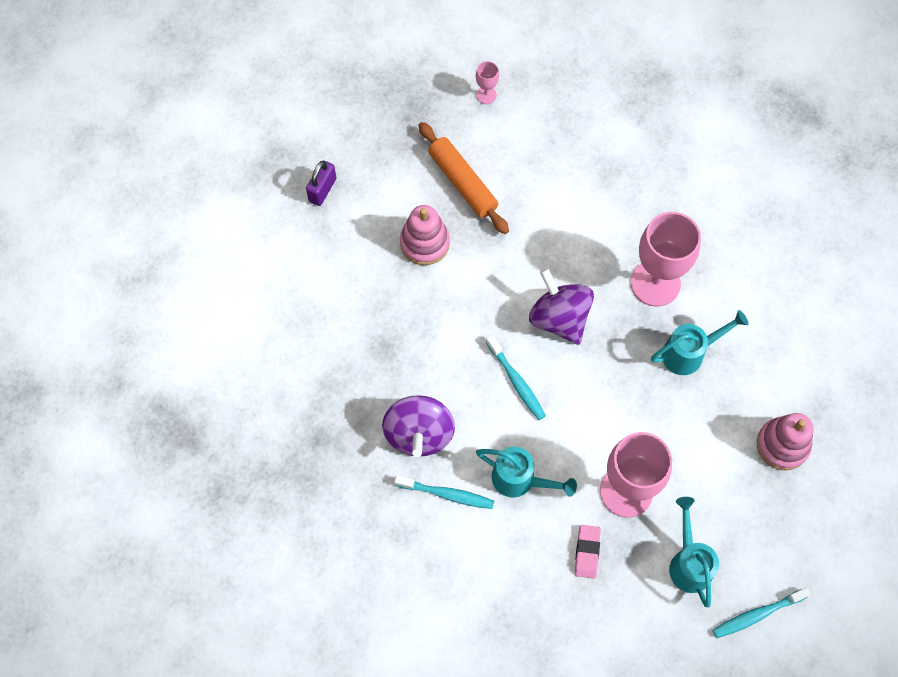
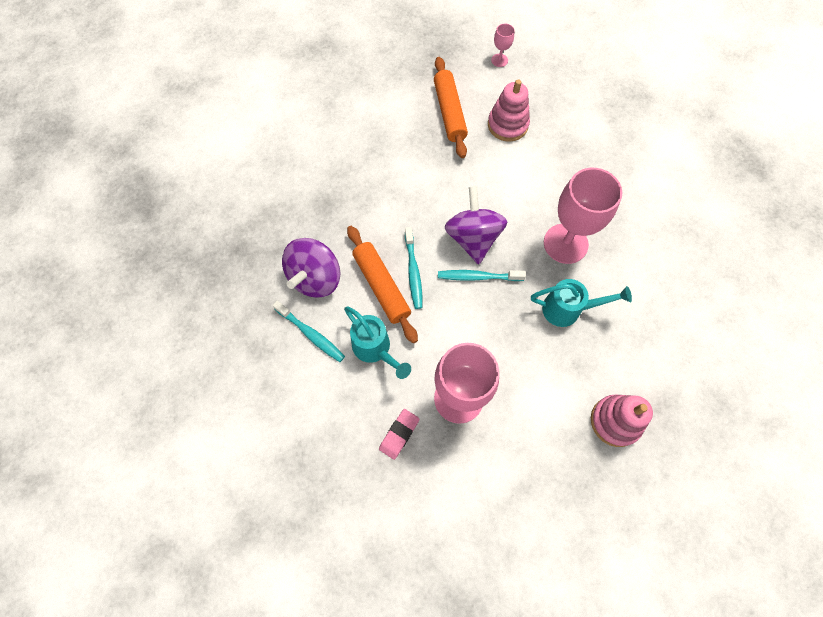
camera: 25 degrees right, 0 degrees up
(322, 190) = (343, 79): purple padlock -> none
(424, 243) = (397, 143): pink stacking toy -> pink stacking toy (507, 125)
(492, 412) = (382, 286): none -> orange rolling pin
(689, 563) = (482, 485): turquoise watering can -> none
(758, 614) = (523, 563): turquoise toothbrush -> turquoise toothbrush (478, 277)

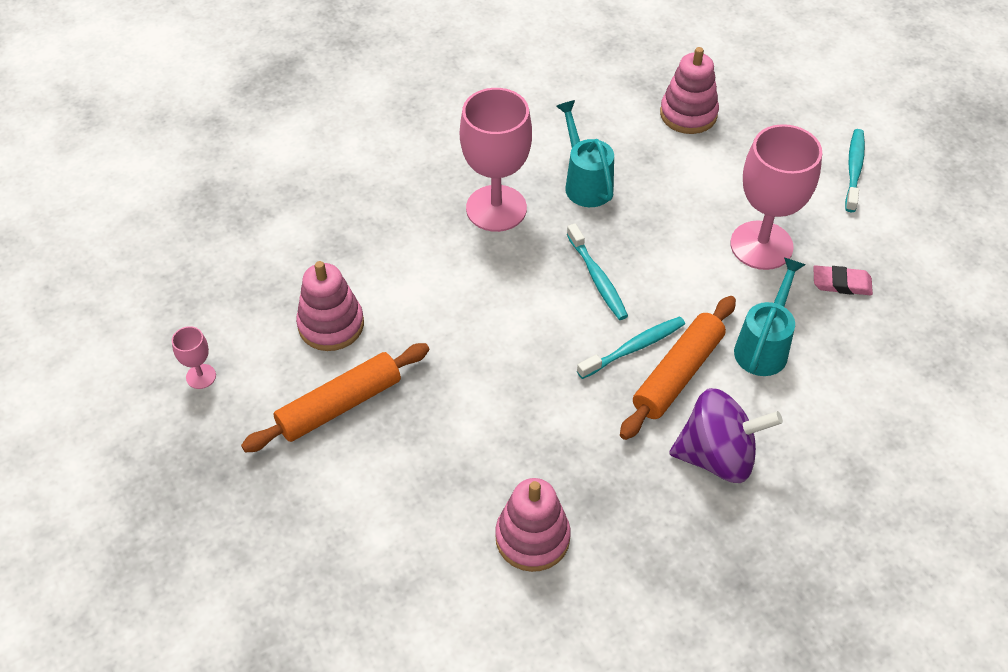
camera: 115 degrees left, 15 degrees down
(310, 334) = (795, 425): turquoise toothbrush -> turquoise toothbrush (854, 170)
(321, 167) = (532, 538): none -> pink stacking toy
(473, 238) = (544, 302): purple spinning top -> none

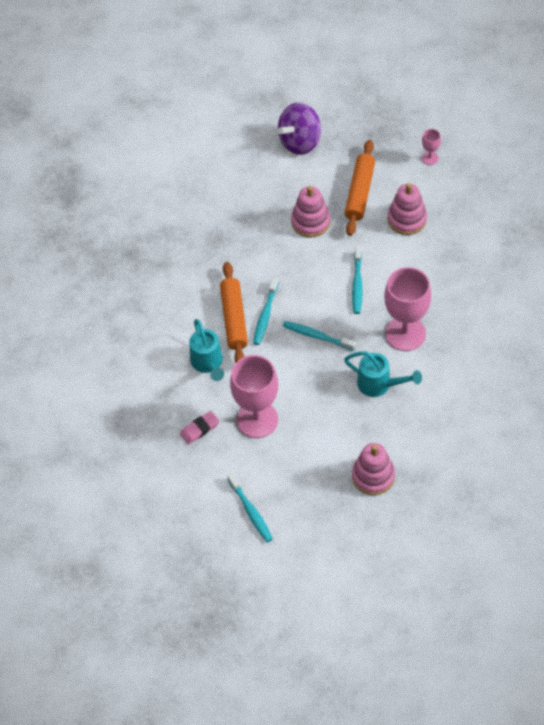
camera: 140 degrees right, 5 degrees up
(483, 298) = (357, 284): none -> turquoise toothbrush
(532, 538) = (226, 207): pink stacking toy -> pink stacking toy (310, 222)
(717, 456) = (183, 295): purple spinning top -> purple spinning top (300, 141)

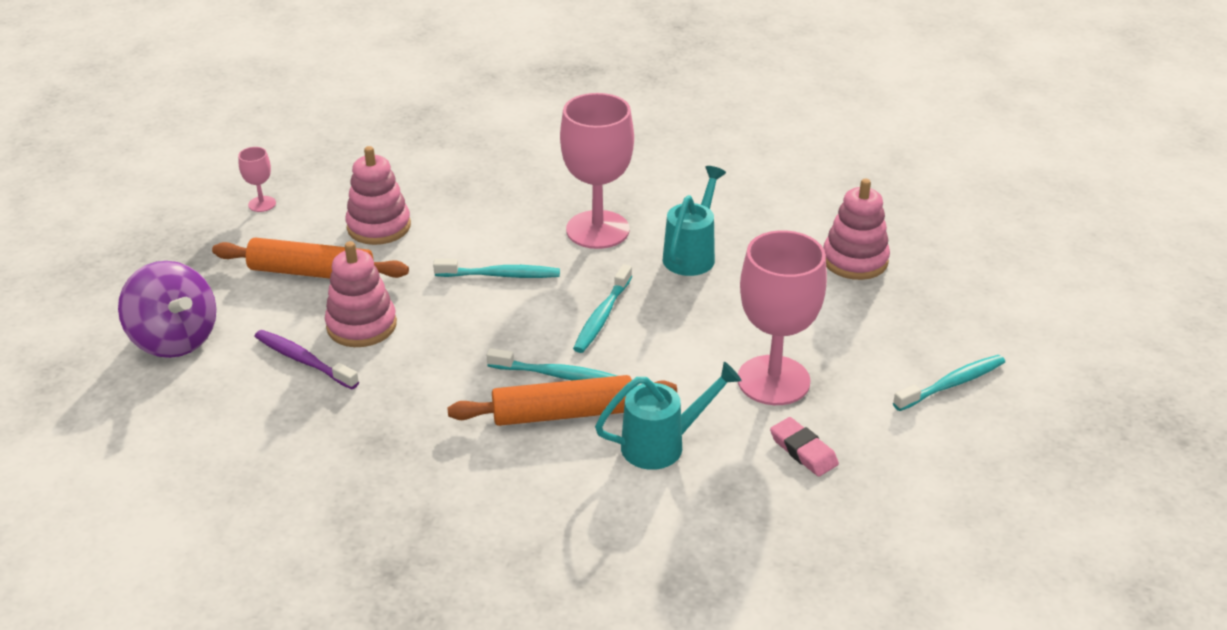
camera: 95 degrees left, 20 degrees down
(281, 200) = (304, 361): none -> purple toothbrush

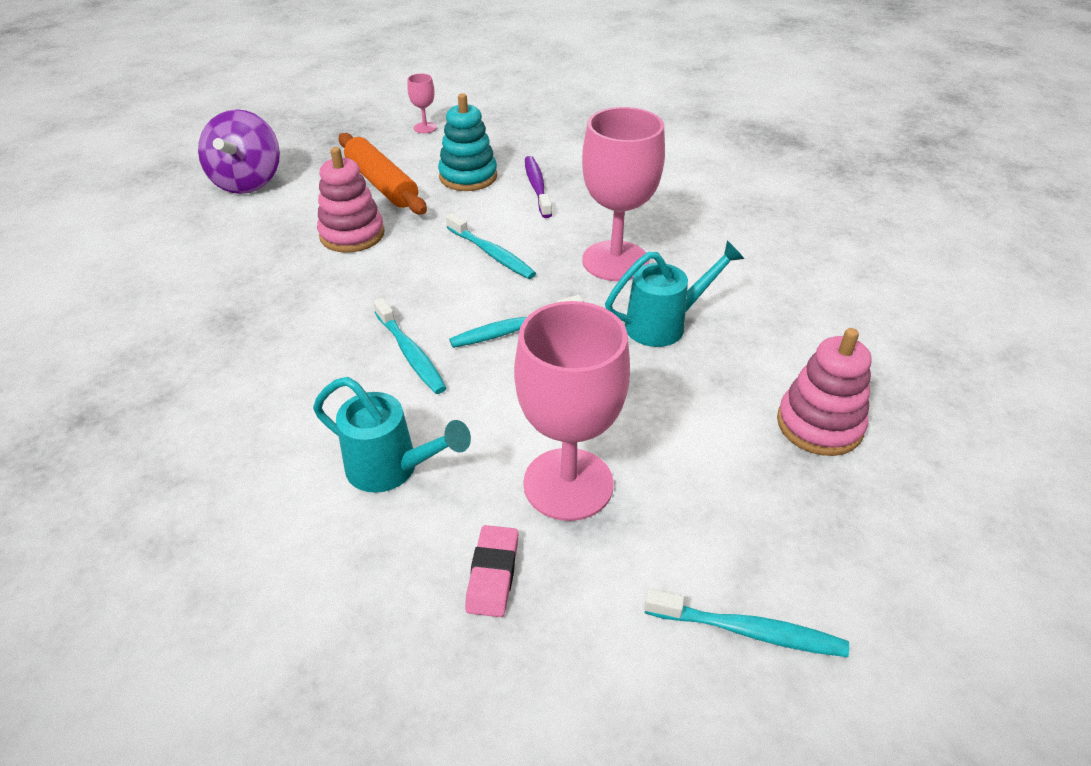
camera: 45 degrees right, 5 degrees up
(304, 361) = (285, 237): purple toothbrush -> purple toothbrush (537, 187)
(379, 226) = (468, 176): pink stacking toy -> turquoise stacking toy
(563, 413) = (366, 386): orange rolling pin -> none

